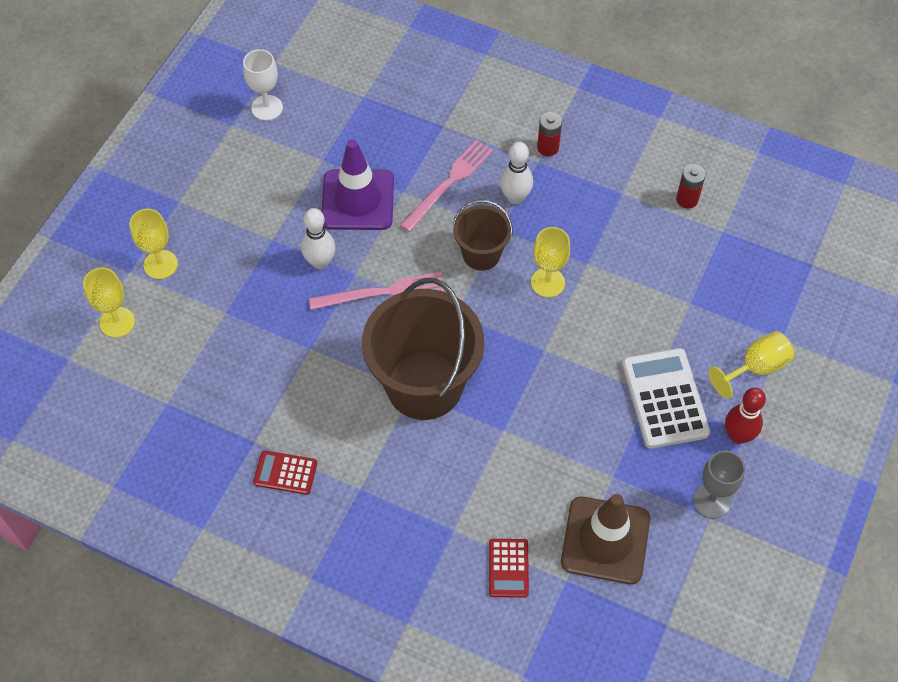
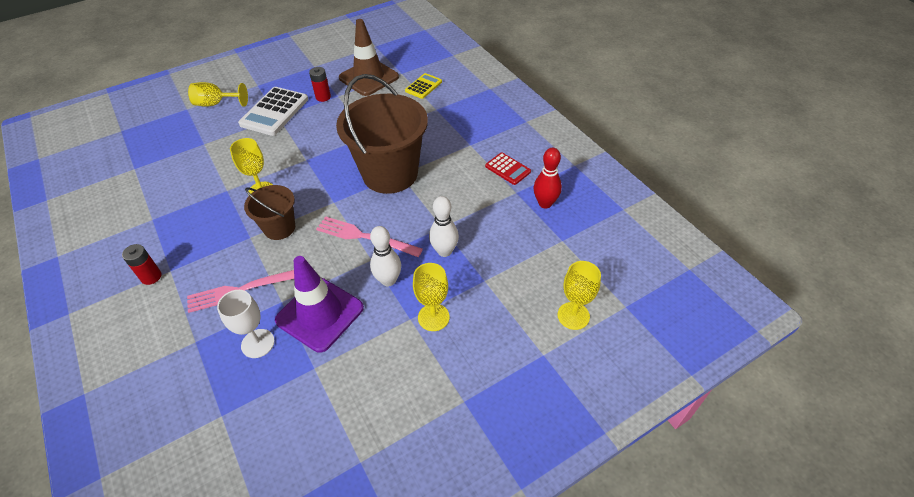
camera: 145 degrees left, 10 degrees down
(160, 264) = (513, 346): yellow goblet -> yellow goblet (433, 317)
(267, 108) = (313, 461): white goblet -> white goblet (258, 343)
(508, 568) = (423, 86): red calculator -> yellow calculator
(515, 197) = (215, 253): white bowling pin -> white bowling pin (444, 251)
(687, 199) = (124, 195): red battery -> red battery (323, 97)
(711, 501) = (306, 70): grey goblet -> none
(738, 436) = (262, 85): red bowling pin -> red bowling pin (545, 203)

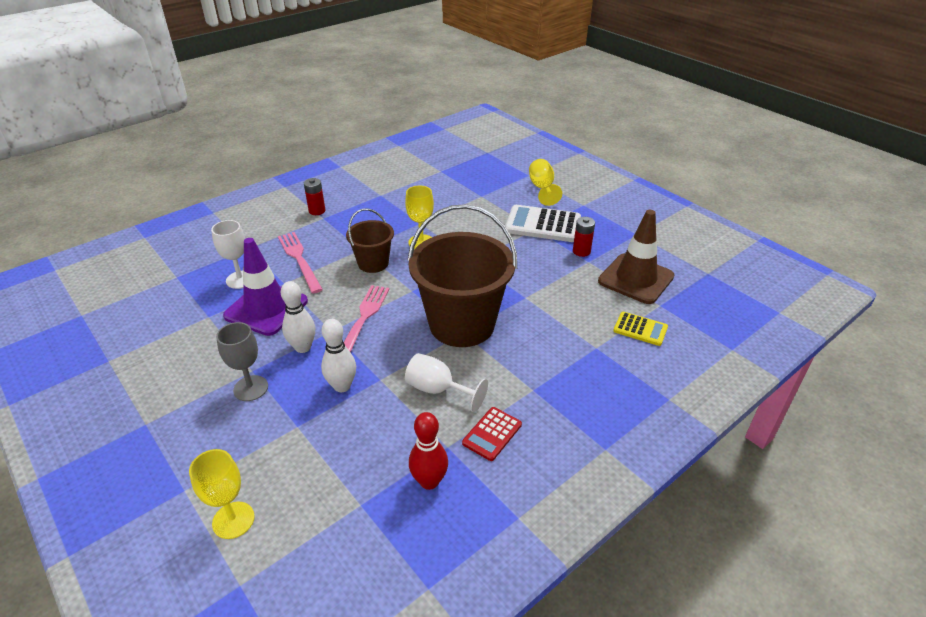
camera: 80 degrees right, 10 degrees down
(433, 317) = (251, 388): yellow goblet -> grey goblet
(460, 193) = (438, 390): none -> white goblet

